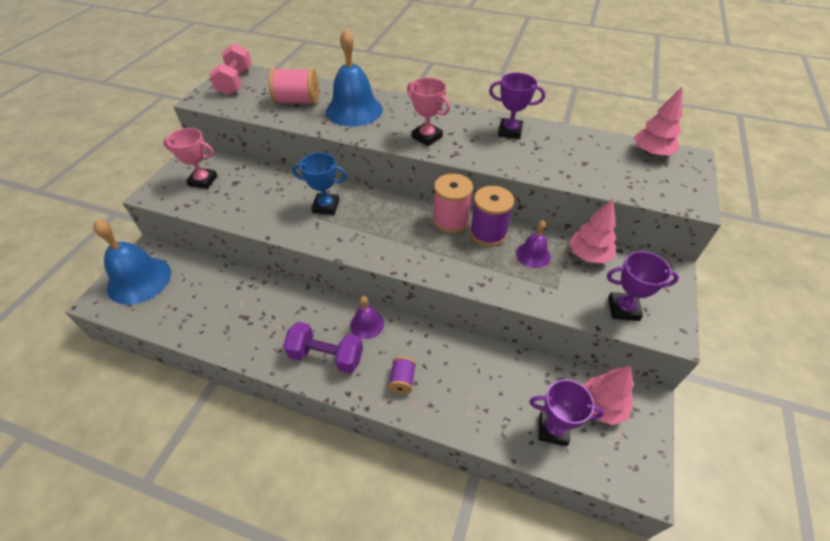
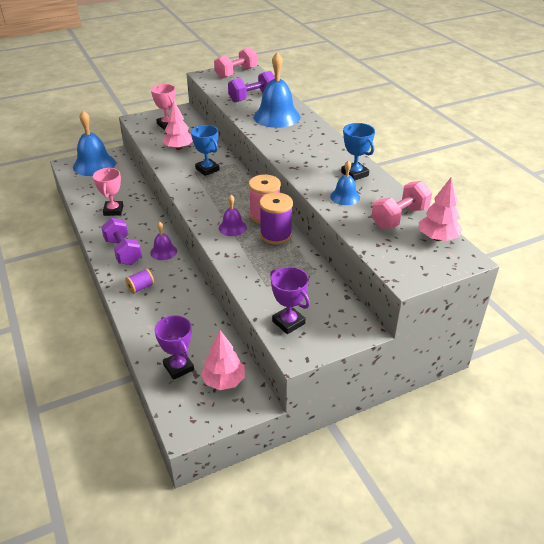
camera: 45 degrees right, 10 degrees down
(297, 101) = (252, 97): pink spool -> purple dumbbell
(427, 137) = (294, 150): pink trophy -> pink trophy (113, 210)
(510, 131) = (354, 174): purple trophy -> blue trophy
(533, 254) = (283, 262): purple bell -> purple bell (232, 227)
(538, 158) = (345, 197): none -> blue bell
(588, 255) = (319, 285): pink tree -> pink tree (179, 148)
(602, 152) = (399, 217): none -> pink dumbbell

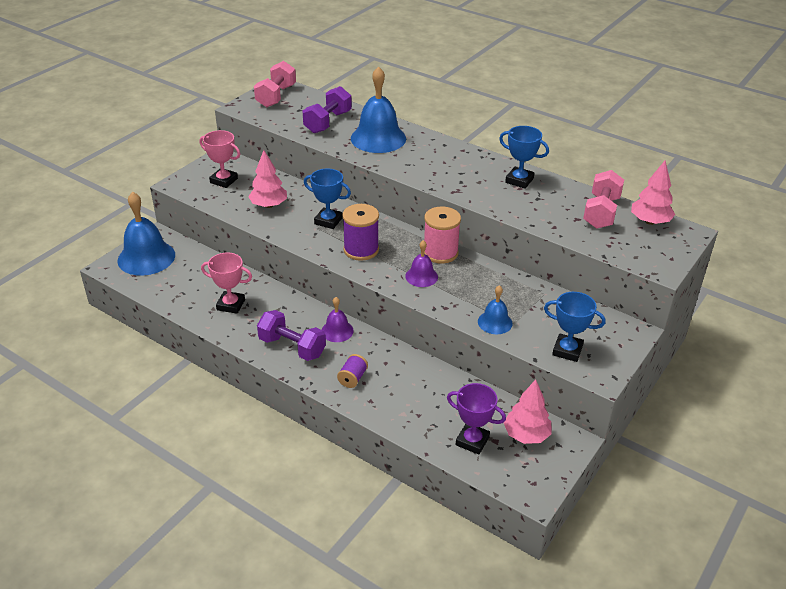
camera: 30 degrees left, 0 degrees up
(113, 210) = (231, 305): pink trophy -> pink trophy turned 45 degrees counterclockwise
(276, 235) = (471, 269): purple spool -> purple spool (361, 250)
(288, 322) = (567, 350): purple trophy -> blue trophy
(345, 197) = (534, 207): blue bell -> blue bell (495, 322)

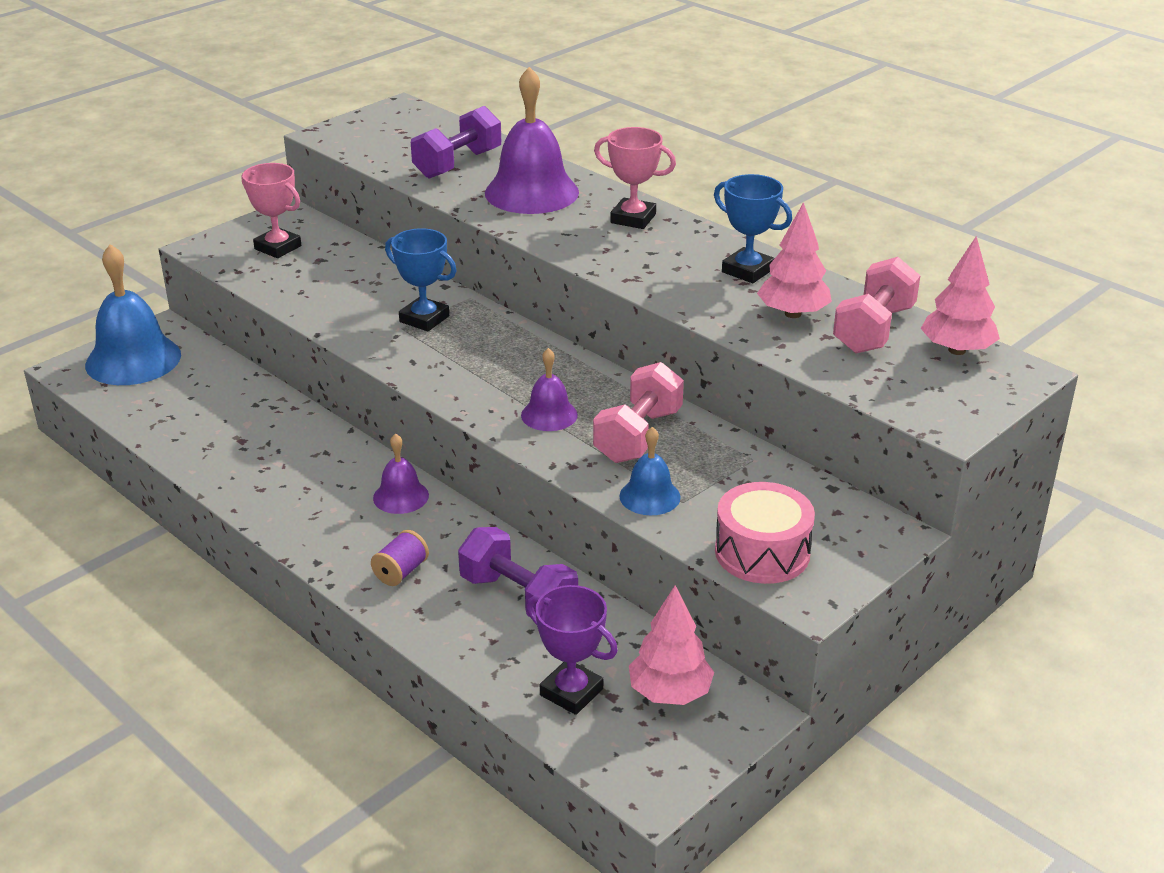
camera: 10 degrees right, 5 degrees down
(231, 305) = (241, 441): pink trophy -> pink trophy (633, 218)
(269, 205) = (336, 288): pink tree -> pink tree (793, 314)
(276, 96) = (389, 122): pink dumbbell -> pink dumbbell (638, 436)
(292, 347) = (318, 514): purple dumbbell -> purple dumbbell (518, 597)
(361, 250) = (462, 366): purple spool -> none
(378, 138) = (531, 192): blue bell -> purple bell
(440, 253) = (595, 381): pink spool -> none
(567, 350) = (762, 552): blue trophy -> pink drum

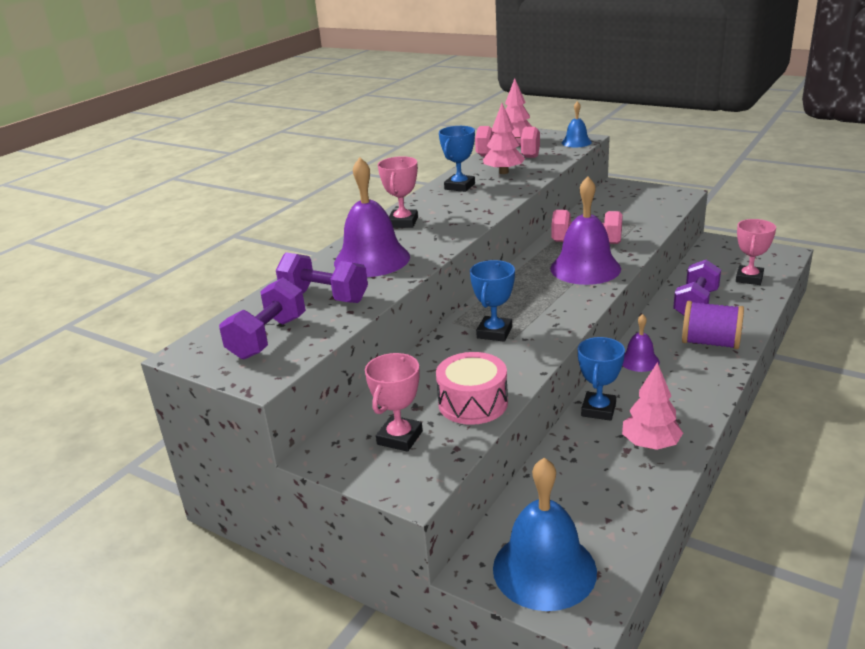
camera: 100 degrees left, 5 degrees down
(323, 439) = (598, 410): none -> blue trophy
(395, 137) = (268, 338): none -> purple dumbbell
(401, 572) = (710, 343): purple spool -> purple spool, size x1.77
(549, 415) = (585, 268): purple bell -> purple bell, size x1.92
(571, 692) = (749, 278): purple trophy -> pink trophy
(650, 496) = (639, 232): blue bell -> blue bell (576, 142)
(670, 693) = (723, 258): pink tree -> pink tree (650, 444)
(762, 552) = (659, 205): pink drum -> pink drum (473, 403)

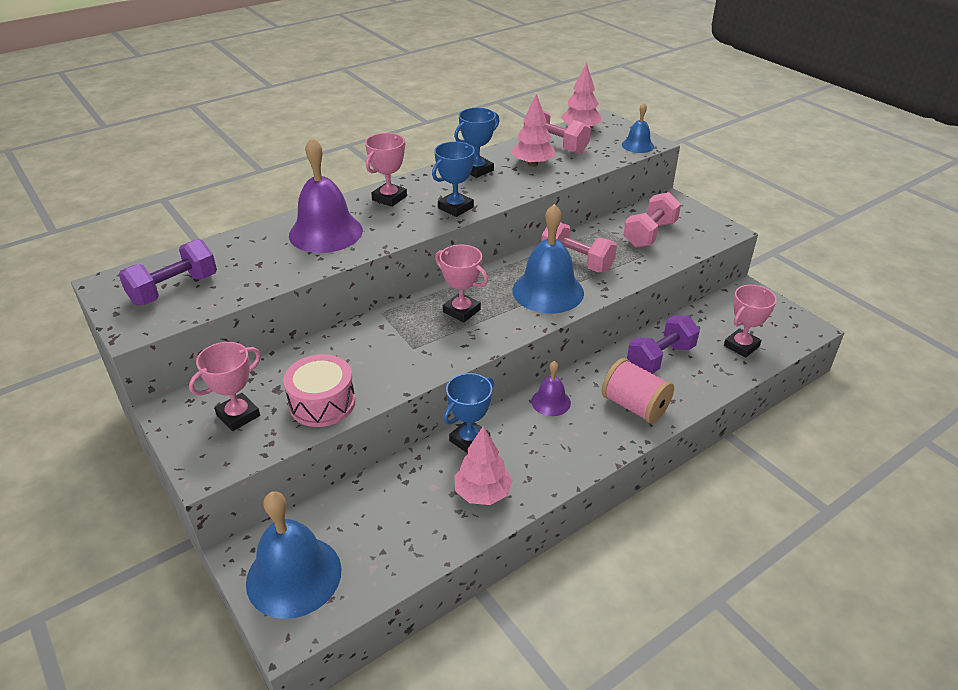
camera: 20 degrees right, 10 degrees up
(324, 297) = (253, 261): purple dumbbell -> none
(494, 332) = (404, 336): blue trophy -> blue trophy (455, 208)
(526, 301) = (461, 311): none -> pink trophy
(585, 268) = (548, 291): purple bell -> blue bell
(625, 210) = (650, 234): none -> pink dumbbell
(710, 343) = (634, 406): purple spool -> pink spool

